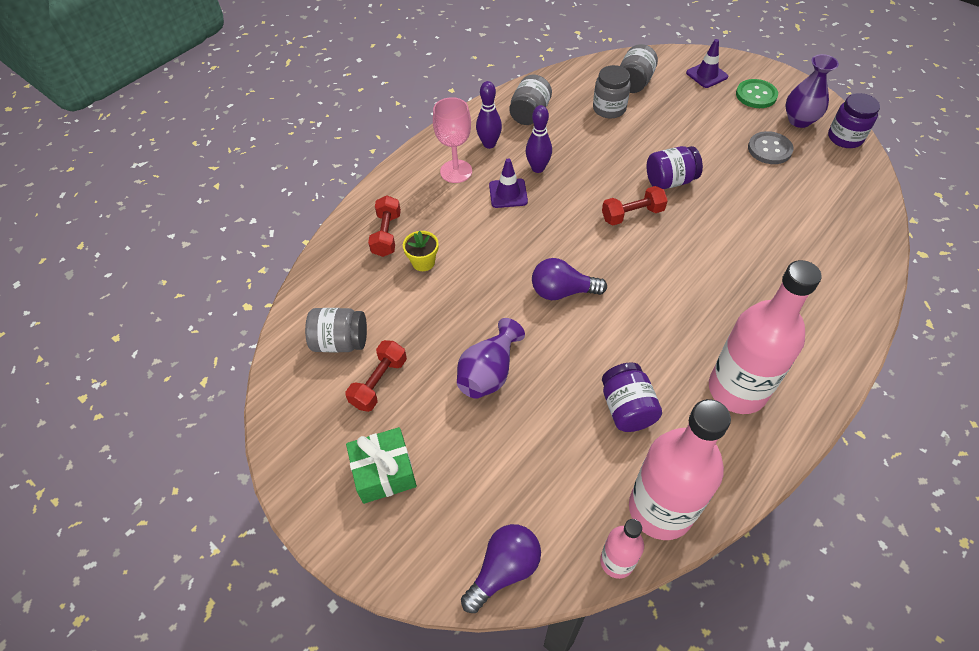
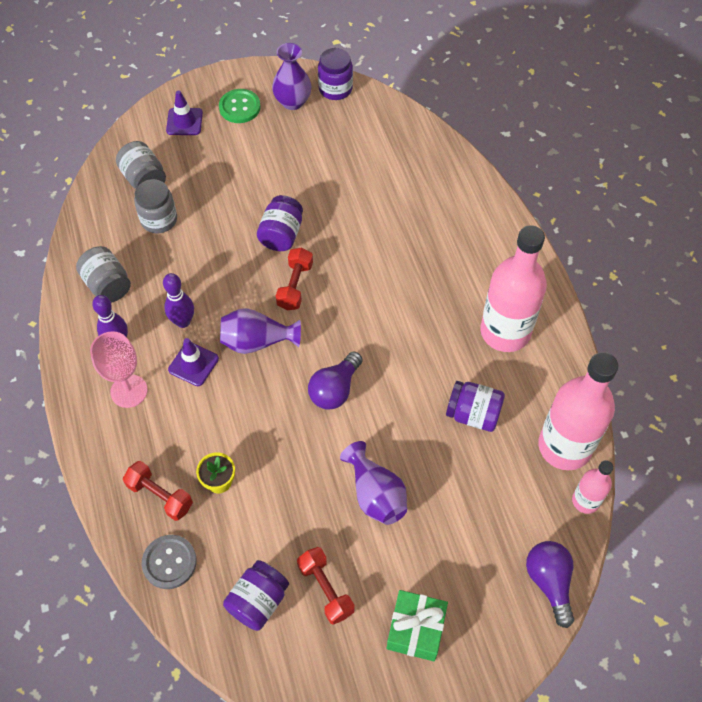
camera: 60 degrees left, 5 degrees up
(340, 342) = (258, 601): grey jar -> purple jar
(560, 219) = (257, 341): none -> purple vase
(769, 149) = (305, 144): grey button -> grey button (169, 562)

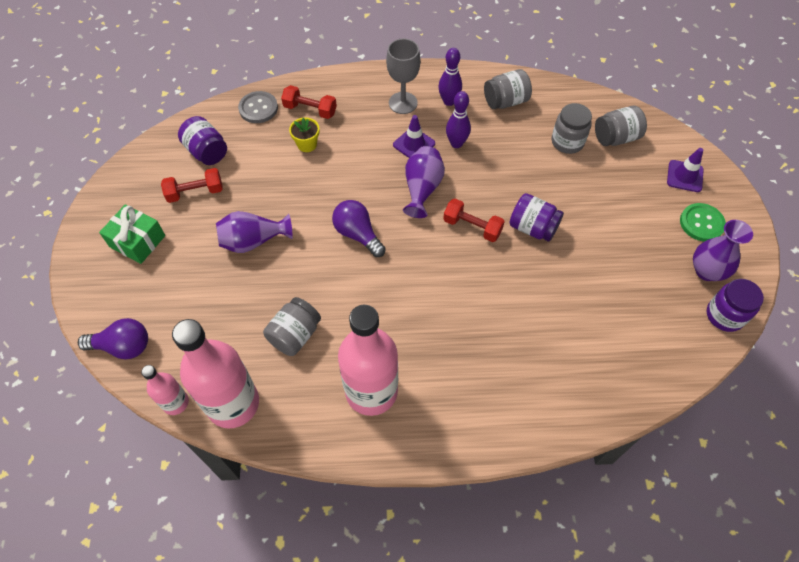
camera: 105 degrees right, 0 degrees up
(129, 391) = (403, 103): pink goblet -> grey goblet
(160, 495) = (310, 110): red dumbbell -> red dumbbell turned 60 degrees clockwise
(473, 414) = (295, 335): purple jar -> grey jar

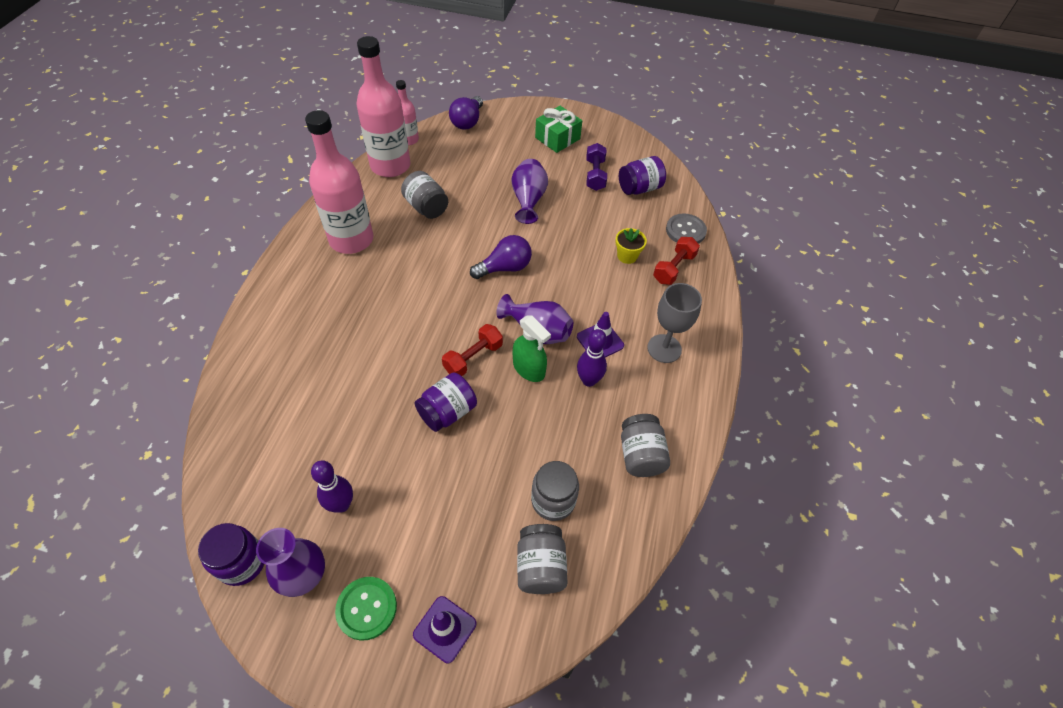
camera: 105 degrees right, 5 degrees down
(195, 192) = (595, 175): red dumbbell -> purple dumbbell
(449, 101) = (655, 394): purple bowling pin -> purple bowling pin (341, 505)
(464, 185) = (529, 369): none -> green spray bottle

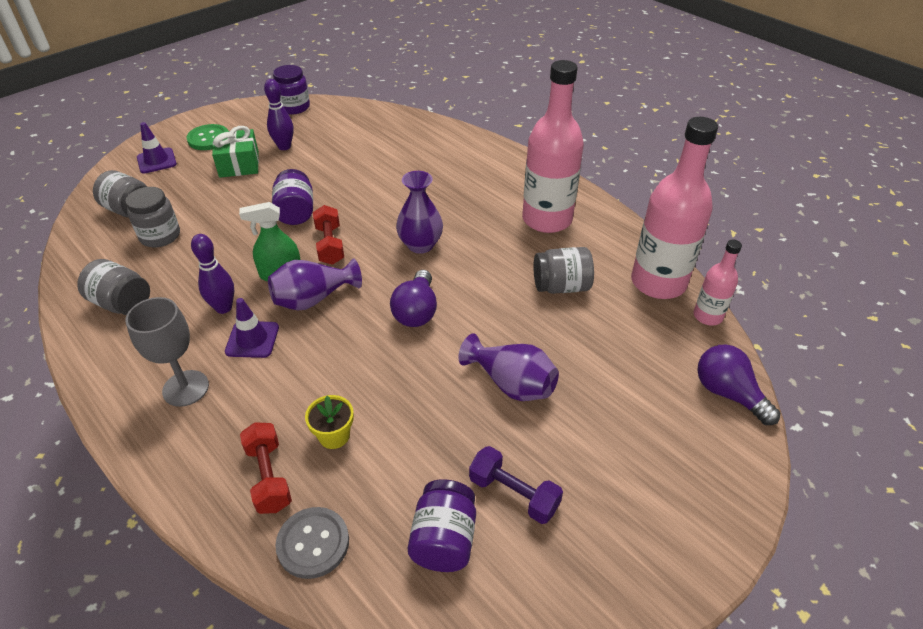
camera: 125 degrees right, 10 degrees down
(303, 575) = (258, 124): purple vase -> purple vase (420, 245)
(557, 138) = (634, 492): green gift -> green gift (239, 164)

